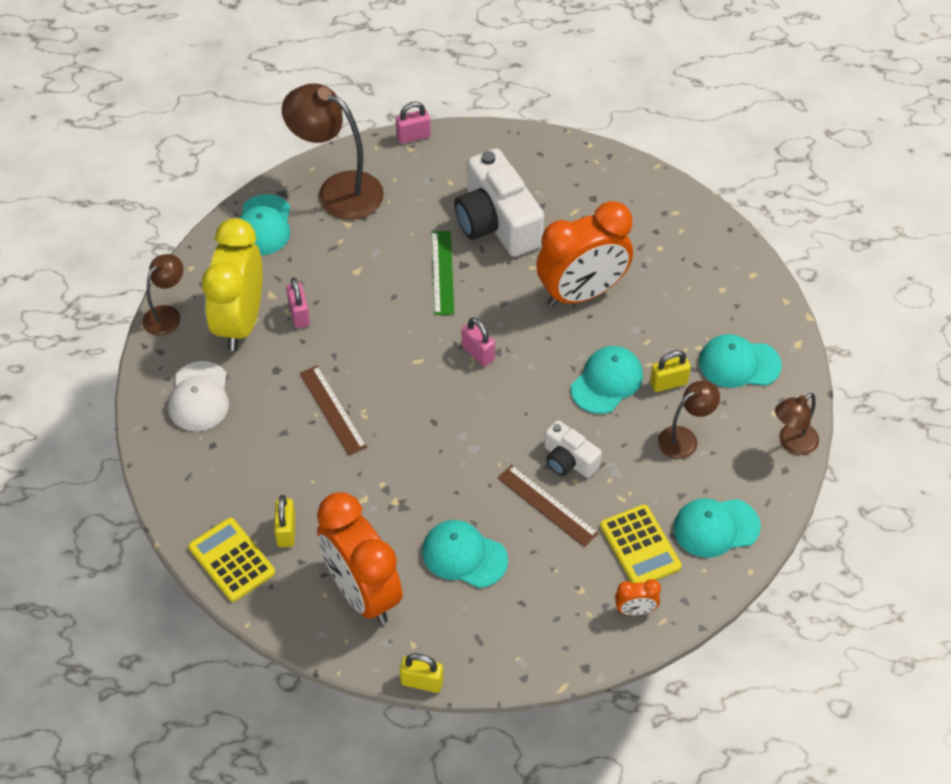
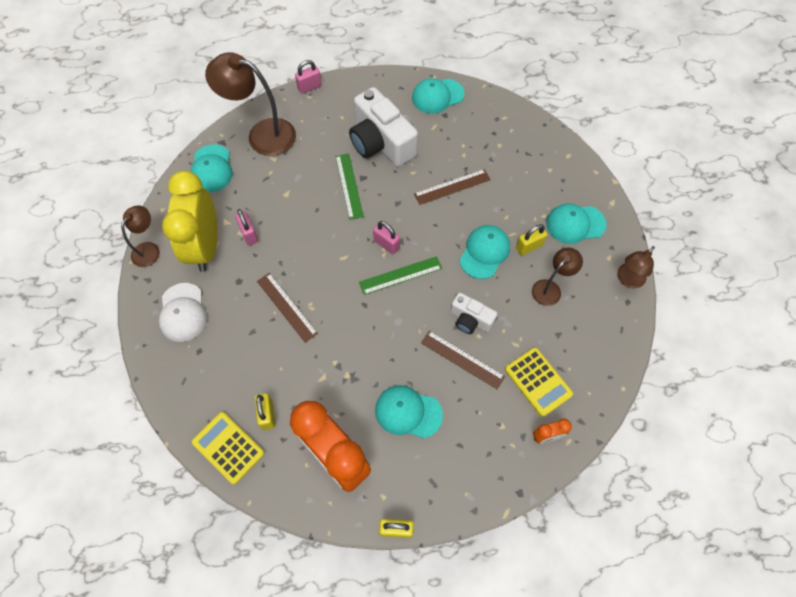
camera: 10 degrees left, 10 degrees up
(488, 393) = (400, 275): none -> green ruler
(582, 293) = (452, 187): orange clock -> brown ruler
(715, 527) = (589, 356): turquoise cap -> turquoise cap (437, 96)

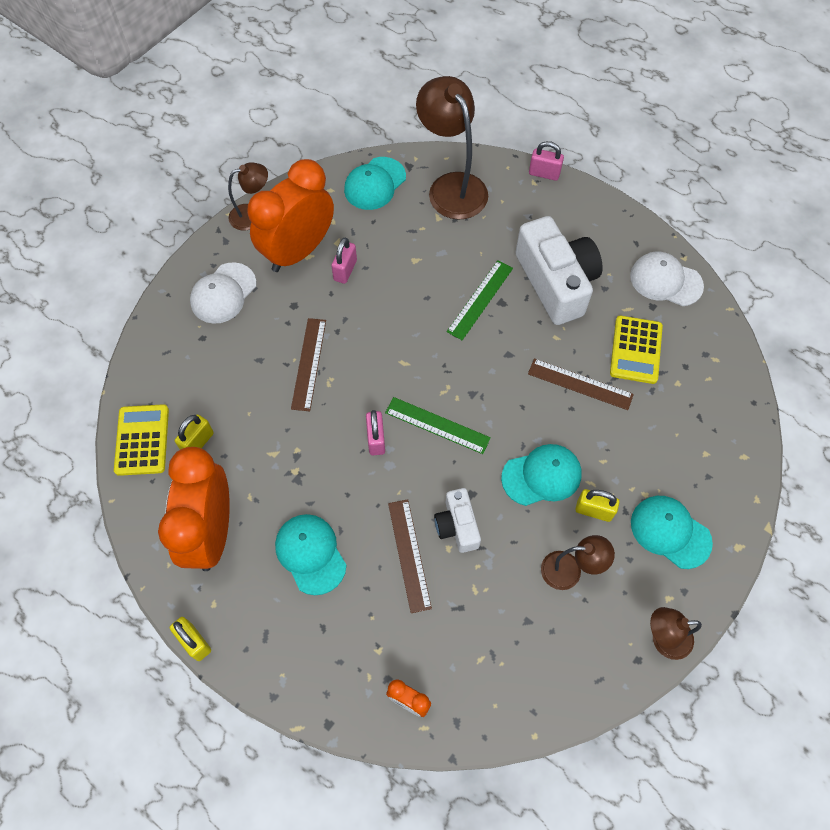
camera: 45 degrees right, 0 degrees up
(205, 247) = (298, 251): yellow clock -> orange clock
(381, 142) = (556, 282): white camera -> white camera turned 150 degrees clockwise
(386, 244) = (455, 385): pink padlock -> pink padlock (376, 439)
(437, 96) = (665, 281): turquoise cap -> white cap
(538, 382) = (457, 645): yellow calculator -> yellow calculator (635, 350)

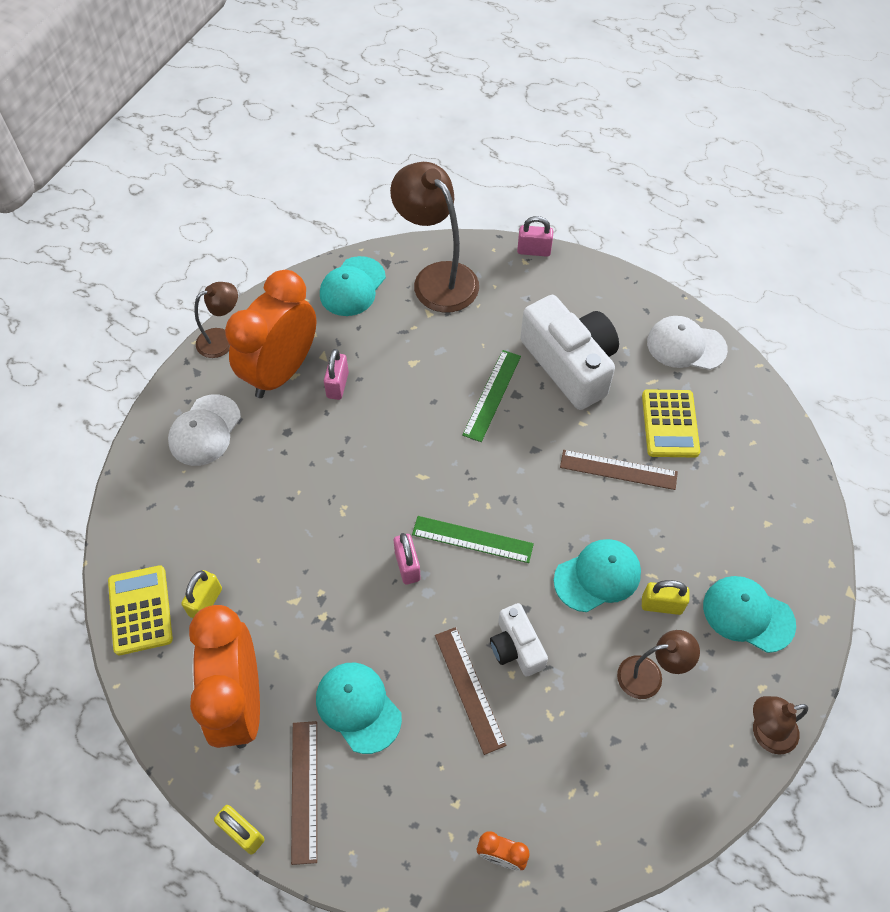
camera: 10 degrees left, 5 degrees down
(308, 364) = (316, 494): brown ruler -> brown ruler (304, 790)

